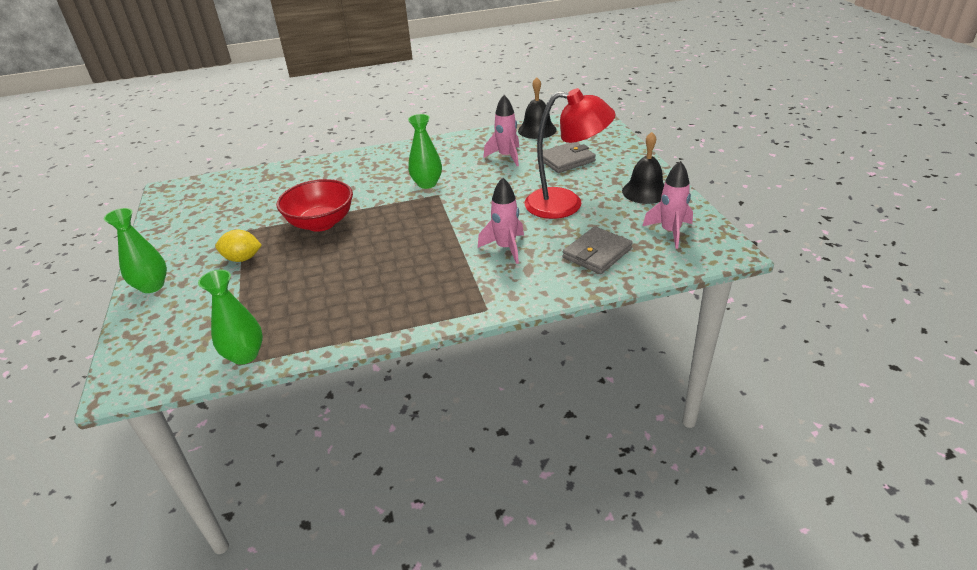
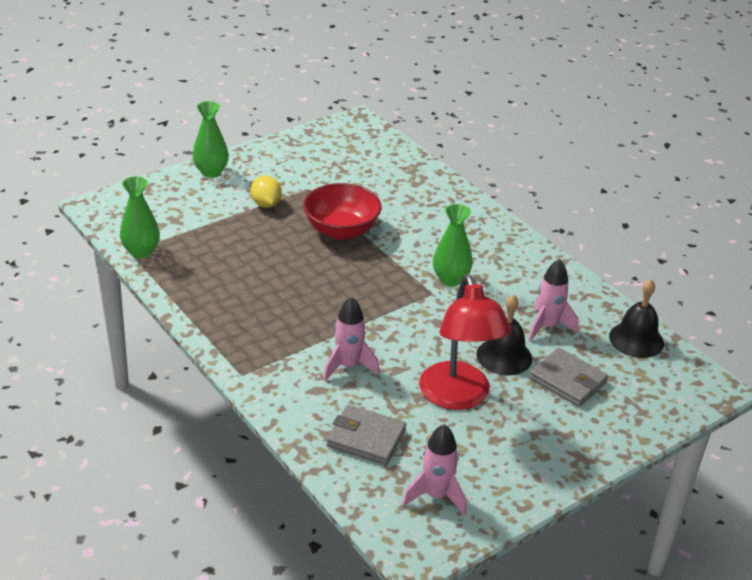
camera: 65 degrees right, 0 degrees up
(645, 191) = (523, 464): black bell -> black bell (504, 356)

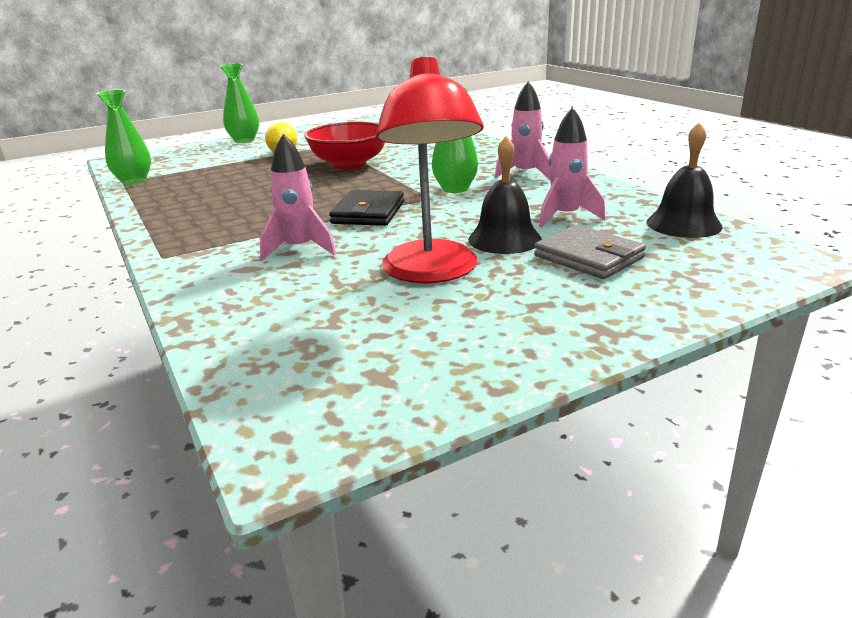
camera: 10 degrees right, 10 degrees down
(366, 438) = (283, 310): grey wallet -> none
(386, 315) = (368, 213): none -> black wallet
(436, 496) = (356, 373): pink rocket -> pink rocket (525, 174)

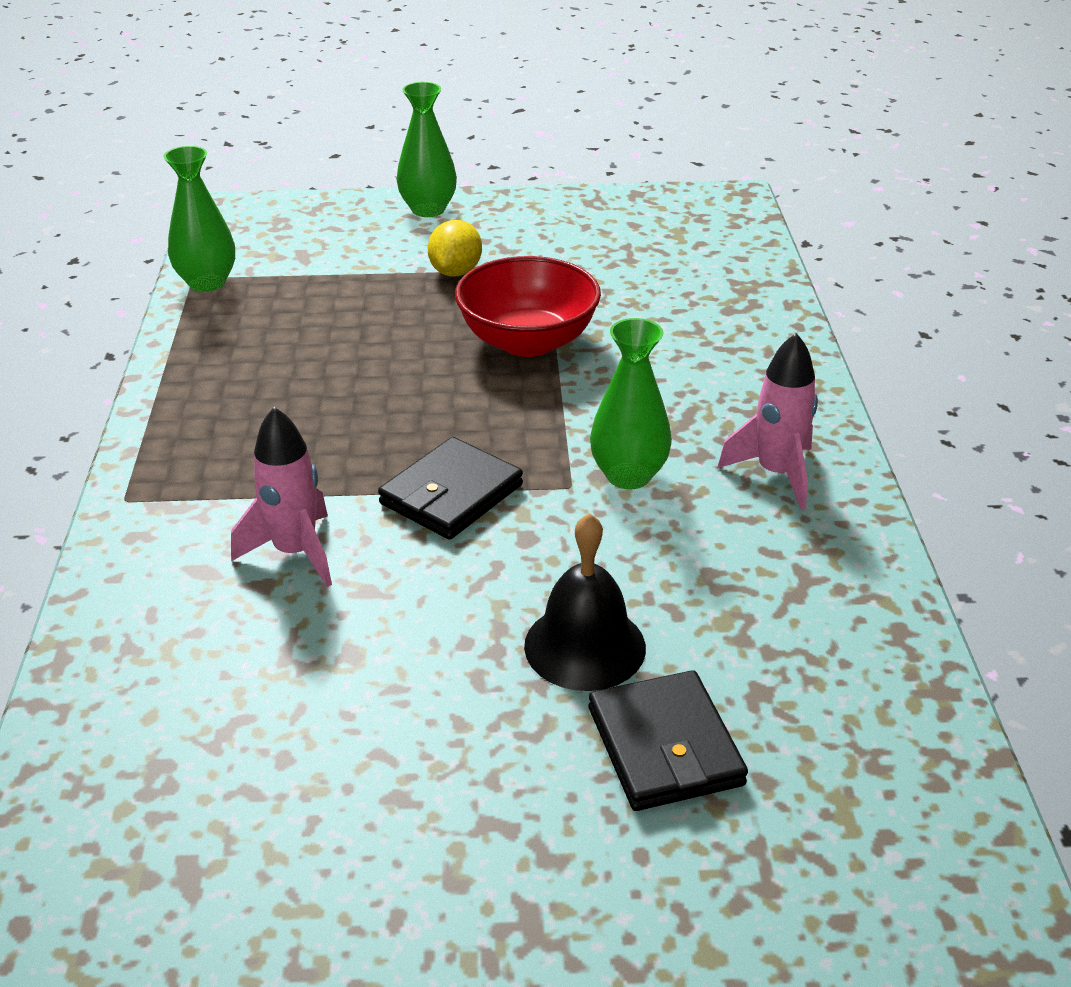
camera: 25 degrees right, 10 degrees up
(432, 272) = (418, 685): red lamp -> none
(565, 217) = (728, 625): pink rocket -> none
(588, 257) = (665, 746): grey wallet -> black wallet
(683, 224) = (899, 725): black bell -> none

